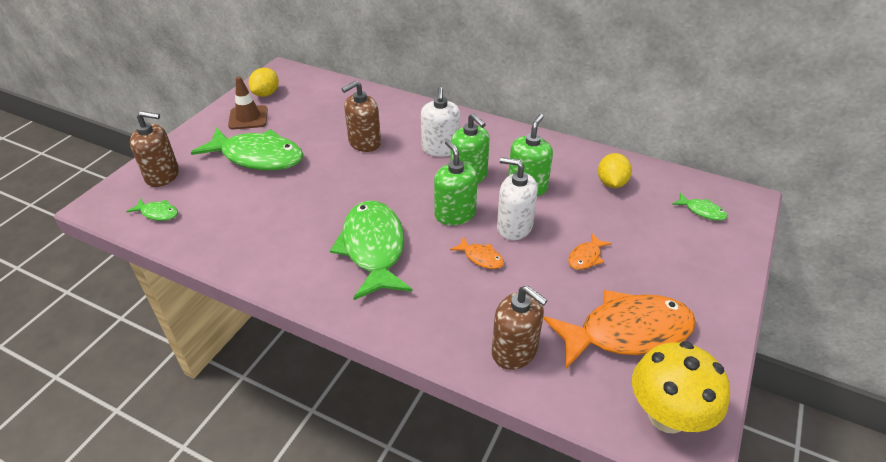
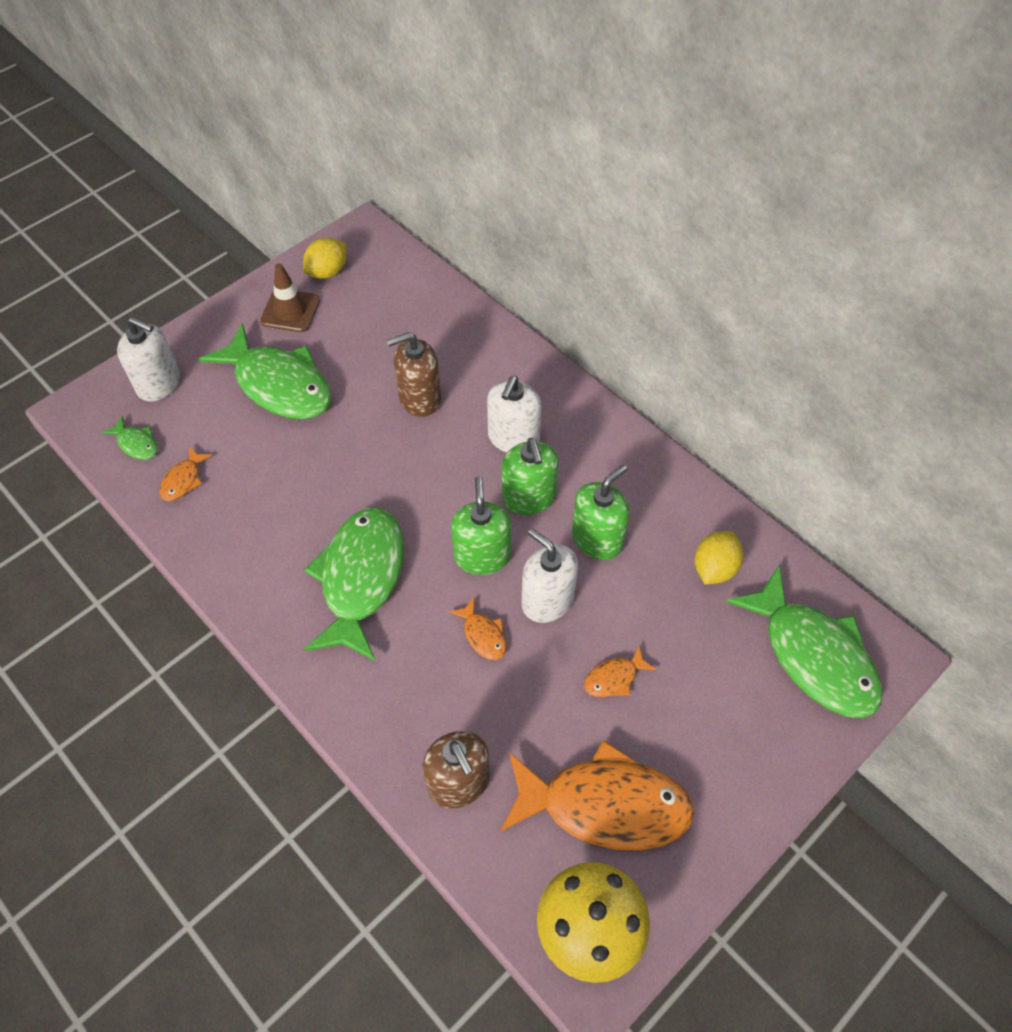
camera: 20 degrees right, 15 degrees up
(162, 175) = (159, 383): brown soap dispenser -> white soap dispenser
(206, 225) = (183, 480): none -> orange fish
(702, 211) = (813, 655): green fish -> green fish, size x2.36

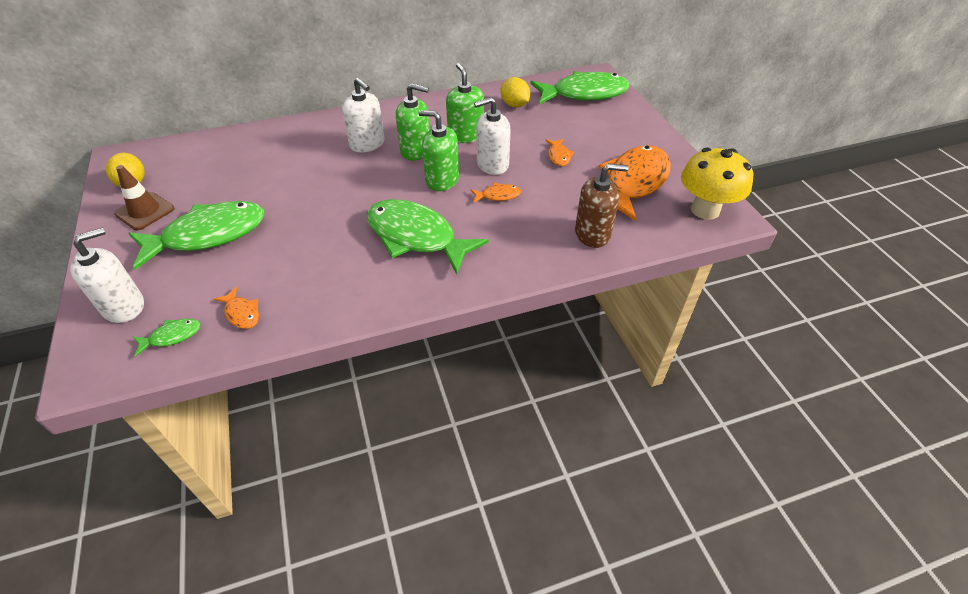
camera: 65 degrees left, 10 degrees down
(419, 398) = (296, 172): brown soap dispenser -> none

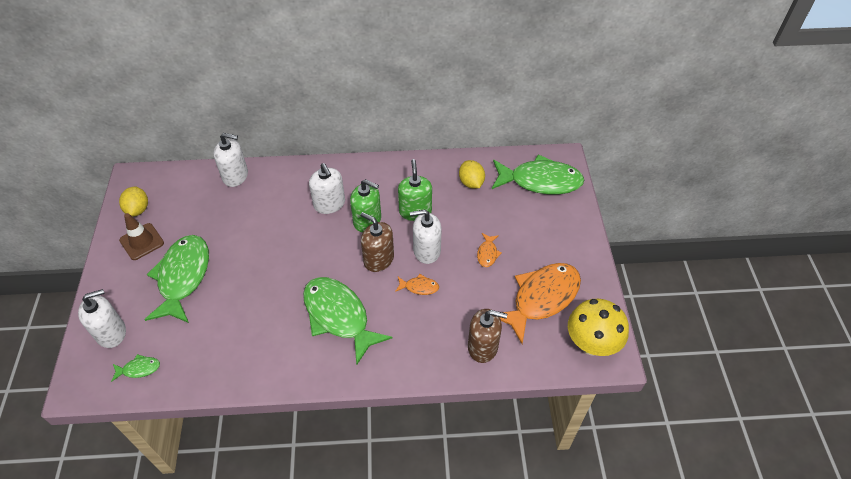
camera: 15 degrees right, 5 degrees up
(208, 235) = (183, 277): green fish -> green fish turned 75 degrees counterclockwise
(242, 313) = (191, 360): orange fish -> none
(248, 137) = (235, 176): none -> white soap dispenser
(442, 180) = (378, 259): green soap dispenser -> brown soap dispenser

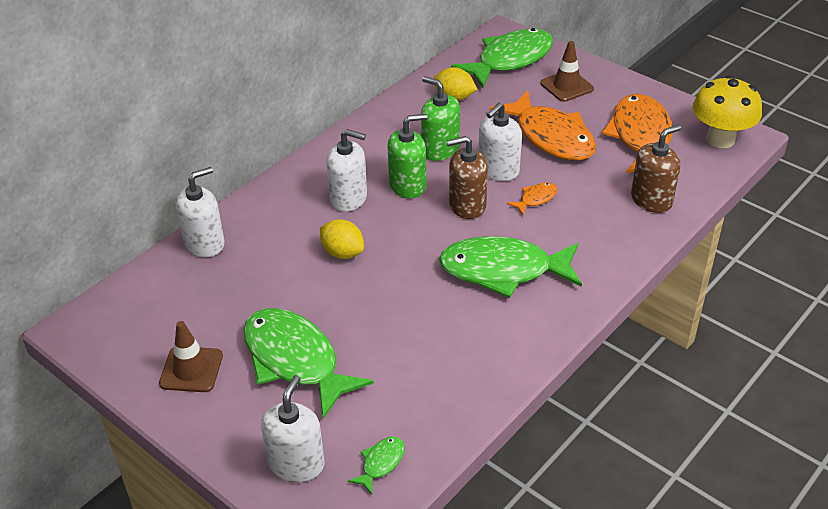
camera: 45 degrees left, 10 degrees down
(138, 209) = (135, 348): yellow lemon -> yellow lemon (342, 253)
(487, 253) = (551, 137): orange fish -> orange fish, size x2.36
(548, 226) = (566, 86): none -> brown traffic cone

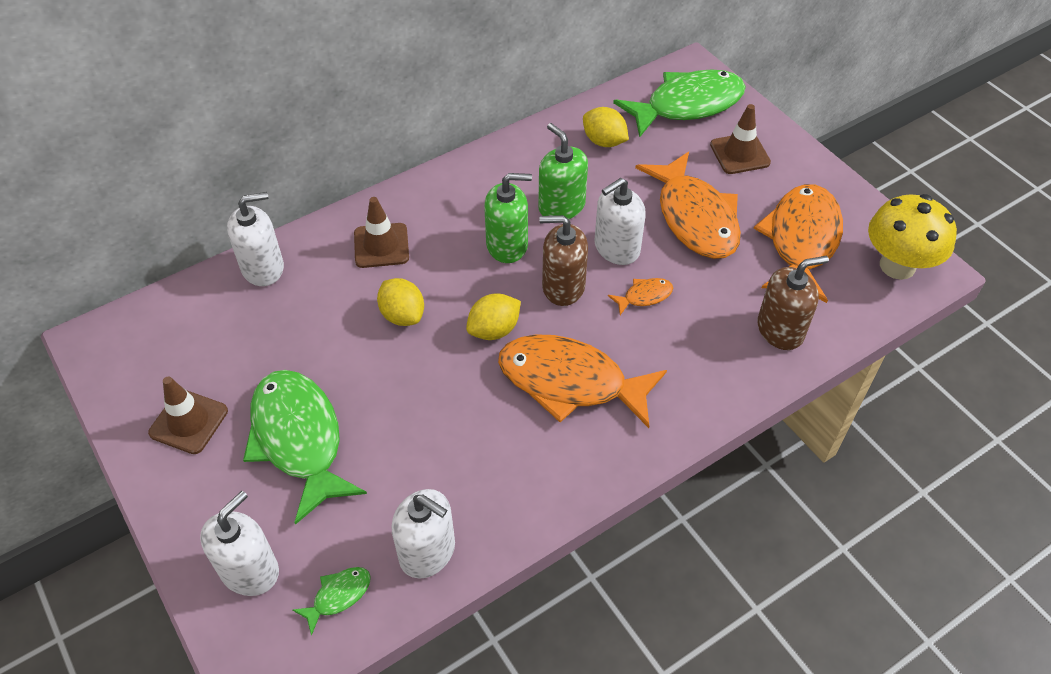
camera: 15 degrees right, 10 degrees up
(301, 207) = (381, 246): none -> brown traffic cone
(348, 198) = (436, 247): white soap dispenser -> white soap dispenser (427, 551)
(424, 247) = (494, 330): none -> yellow lemon
(503, 270) = (570, 382): green fish -> orange fish

